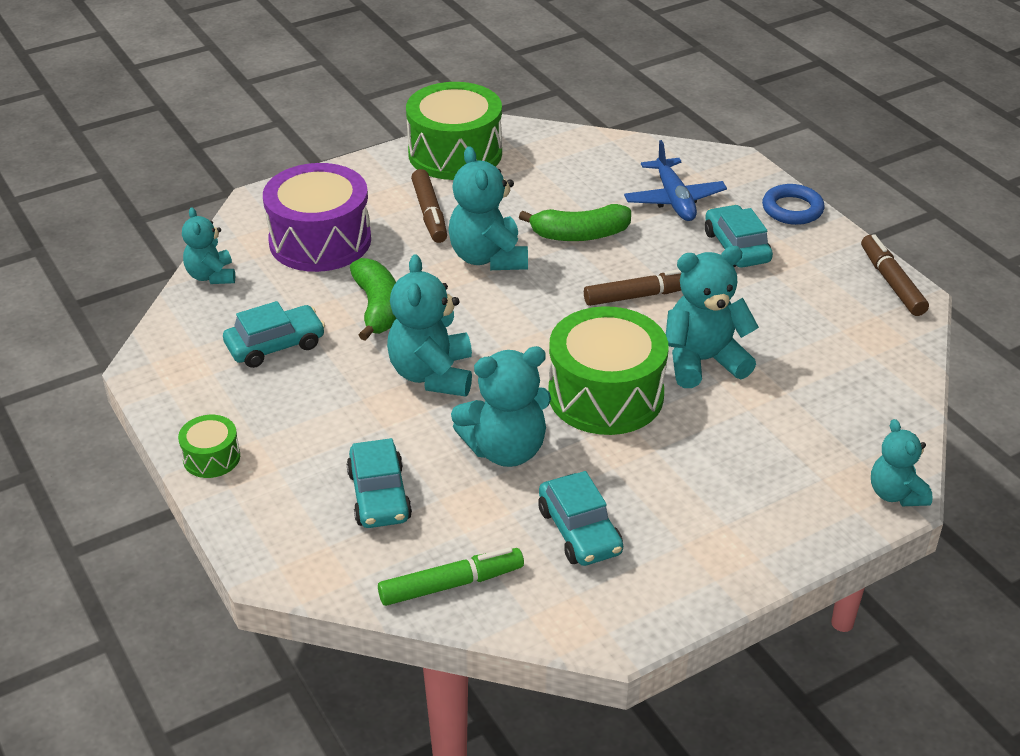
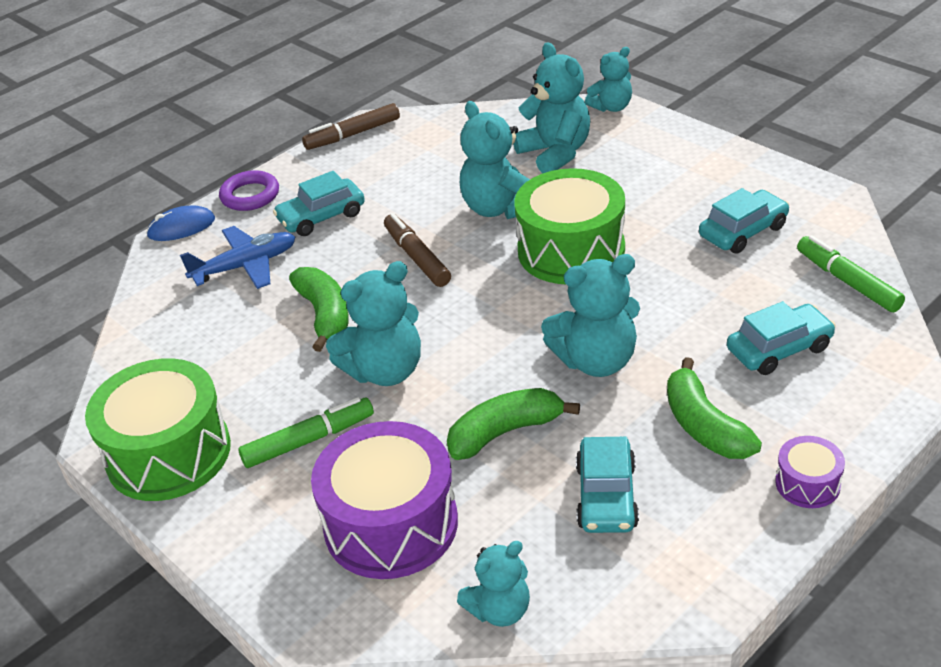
camera: 100 degrees left, 0 degrees up
(211, 457) = (807, 484): green drum -> purple drum
(275, 345) = (606, 496): turquoise car -> turquoise car turned 135 degrees counterclockwise
(314, 418) = (704, 425): none -> green banana
(429, 213) = (308, 440): brown marker -> green marker
(505, 449) = (674, 290): turquoise teddy bear -> turquoise teddy bear (555, 153)
(752, 169) = (181, 227): none -> blue mouse
(792, 209) = (250, 195): blue ring -> purple ring

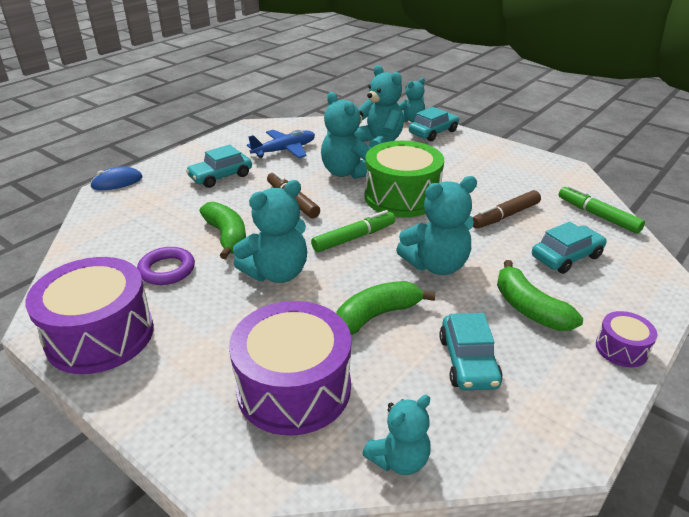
camera: 10 degrees left, 5 degrees down
(168, 453) = (100, 335): green drum -> purple drum
(245, 266) = (165, 205): blue plane -> blue plane (284, 150)
(250, 195) = (168, 164): purple ring -> purple ring (167, 270)
(308, 440) = (219, 323): green marker -> green marker (353, 238)
(353, 134) = (240, 131): brown marker -> brown marker (505, 216)
(743, 231) = (516, 186): turquoise car -> turquoise car (433, 132)

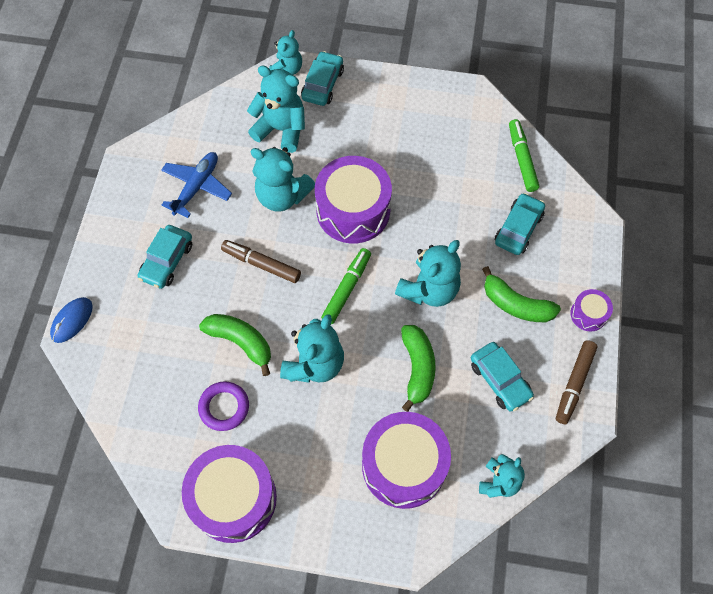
camera: 30 degrees left, 30 degrees up
(377, 315) = (417, 368): green banana -> green banana turned 150 degrees clockwise
(402, 197) = (353, 210): green drum -> purple drum
(505, 216) = (451, 196): brown marker -> brown marker (574, 384)
(598, 215) = (522, 159): green marker -> green marker turned 60 degrees clockwise

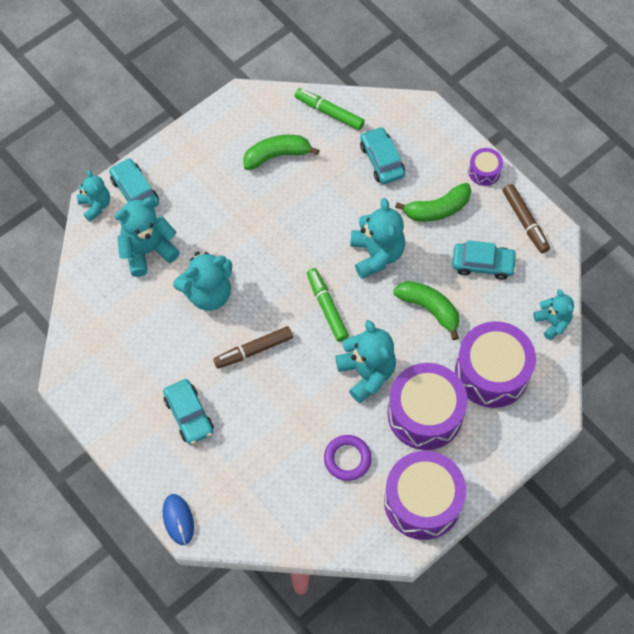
camera: 50 degrees left, 0 degrees up
(197, 187) = (142, 347): blue plane -> none
(241, 342) = (305, 411): green banana -> green banana (277, 155)
(353, 210) = (267, 254): purple drum -> purple drum (425, 414)

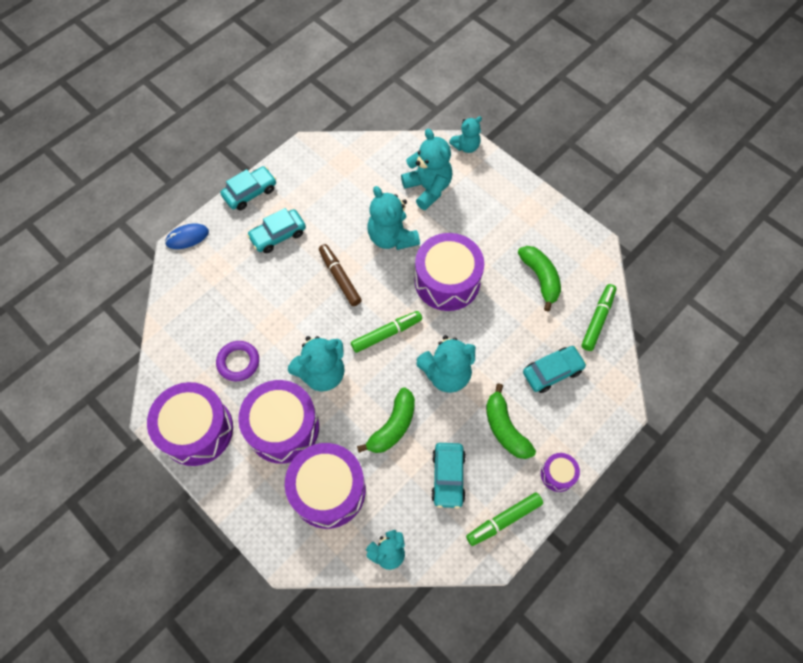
camera: 85 degrees right, 0 degrees up
(135, 191) = (484, 172): turquoise car -> turquoise car (250, 192)
(270, 243) = (447, 281): none -> purple drum
(525, 221) = (504, 520): brown marker -> green marker

